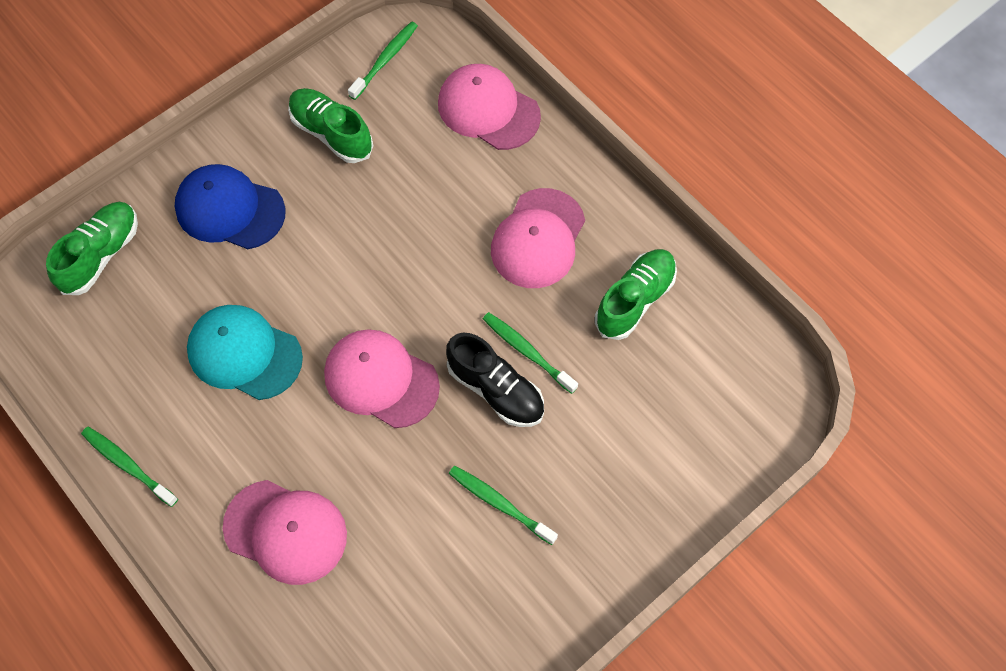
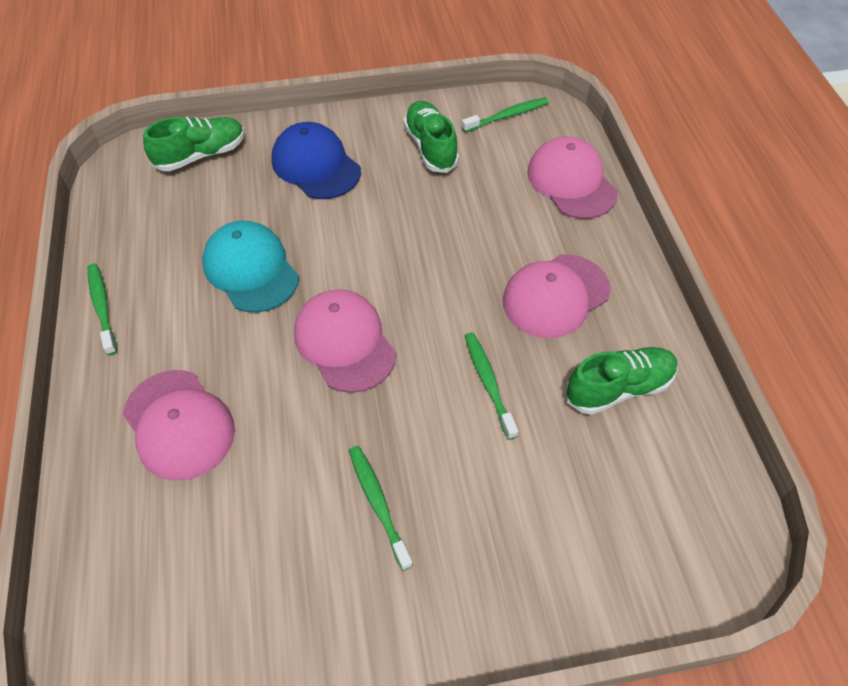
camera: 30 degrees right, 10 degrees down
(495, 390) = (439, 401): black shoe -> none

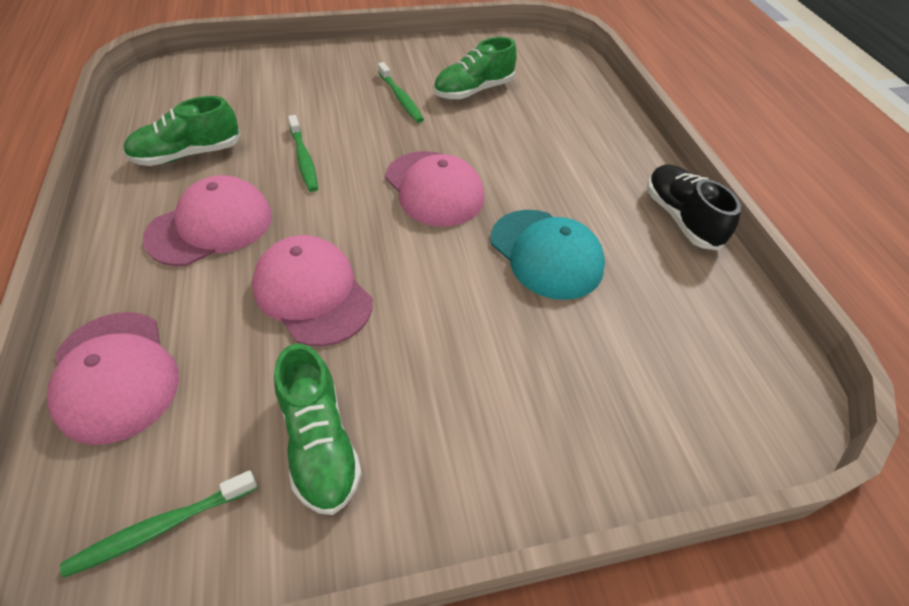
camera: 175 degrees right, 5 degrees down
(102, 307) = (681, 218): green toothbrush -> black shoe
(179, 424) = (561, 138): pink cap -> pink cap (312, 293)
(201, 155) = (683, 420): green shoe -> green shoe (473, 91)
(316, 165) = (502, 402): blue cap -> none

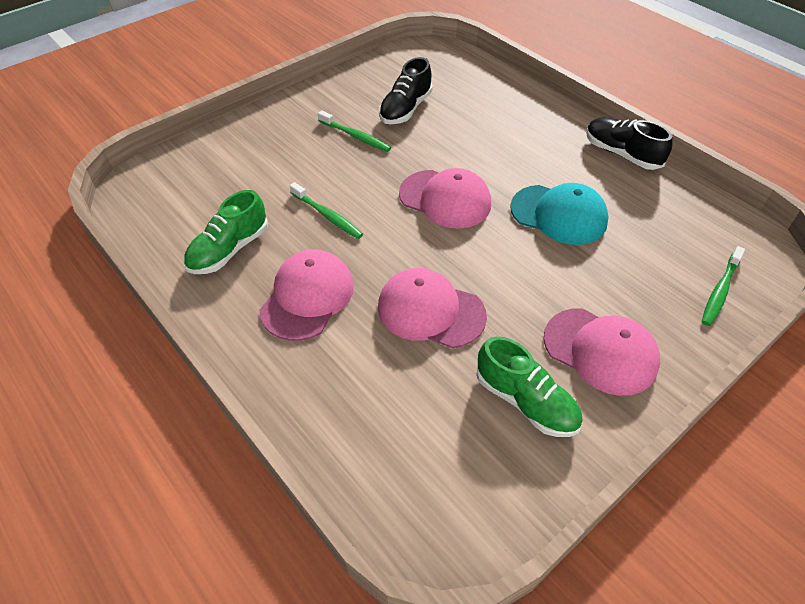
camera: 25 degrees left, 0 degrees up
(115, 375) = (348, 430): pink cap -> pink cap (600, 351)
(161, 527) = (476, 499): green toothbrush -> green toothbrush (720, 291)
(473, 91) = (405, 109): green shoe -> black shoe

